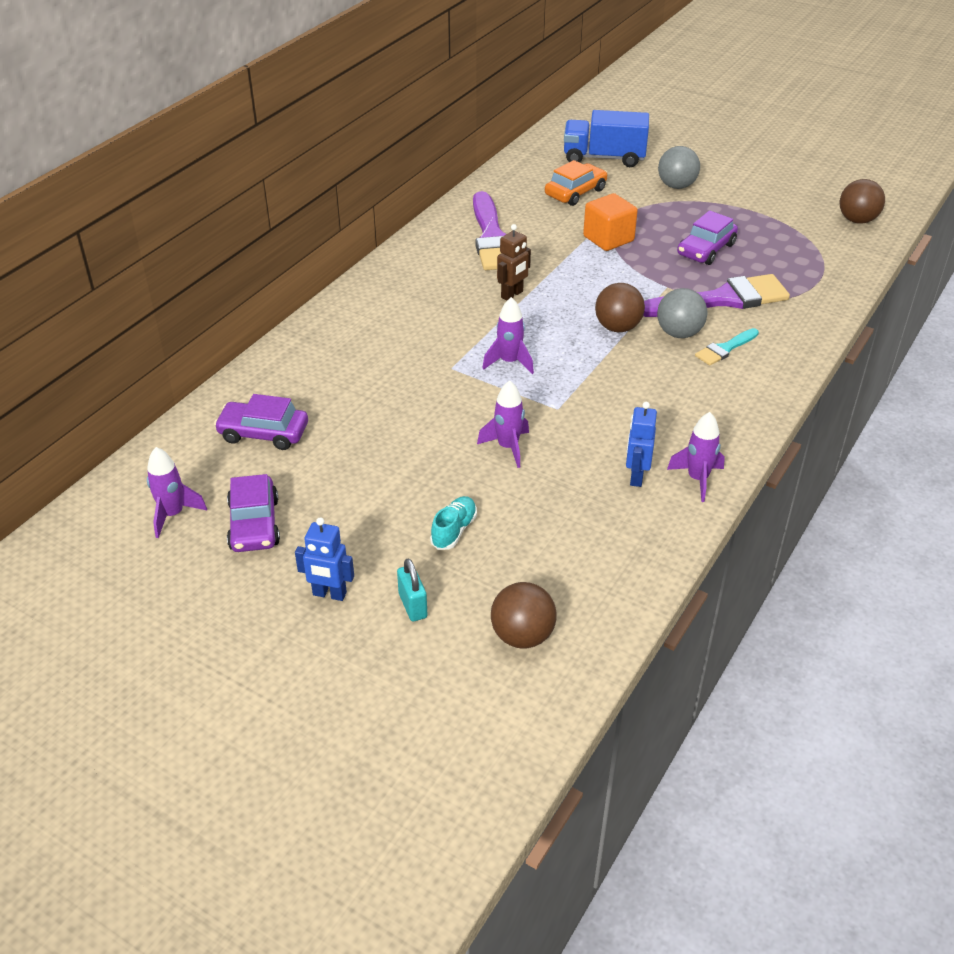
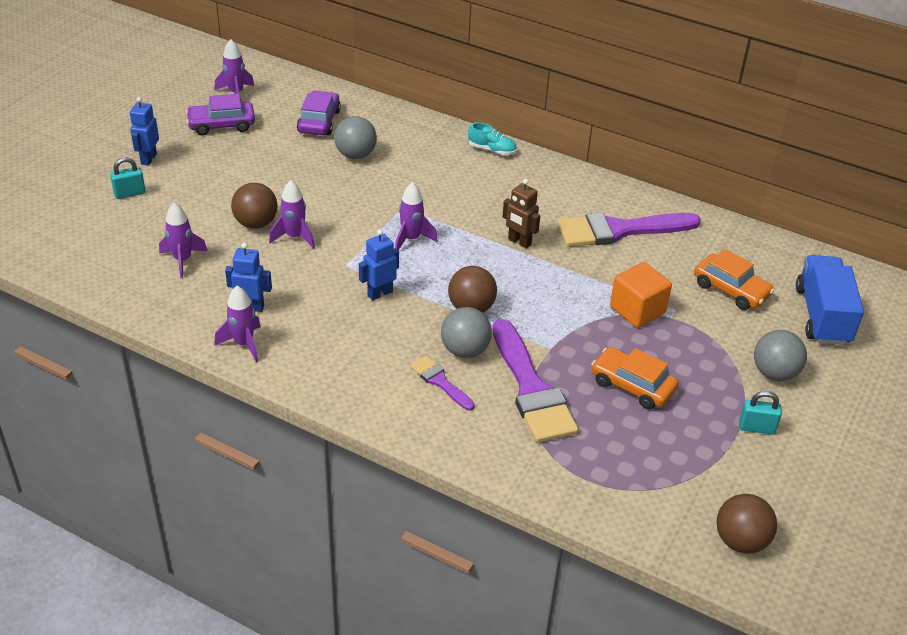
camera: 85 degrees right, 0 degrees up
(344, 402) = (355, 155): none -> grey ball
(454, 530) = (201, 210): turquoise shoe -> turquoise shoe (492, 150)
(522, 636) = (89, 242): brown ball -> brown ball (256, 223)
(556, 539) = (182, 260): none -> purple rocket
(602, 384) = (380, 293): none -> blue robot
(706, 249) = (632, 385): purple car -> orange car
(725, 349) = (440, 382): turquoise brush -> purple brush
(740, 200) = (756, 428): none -> turquoise padlock

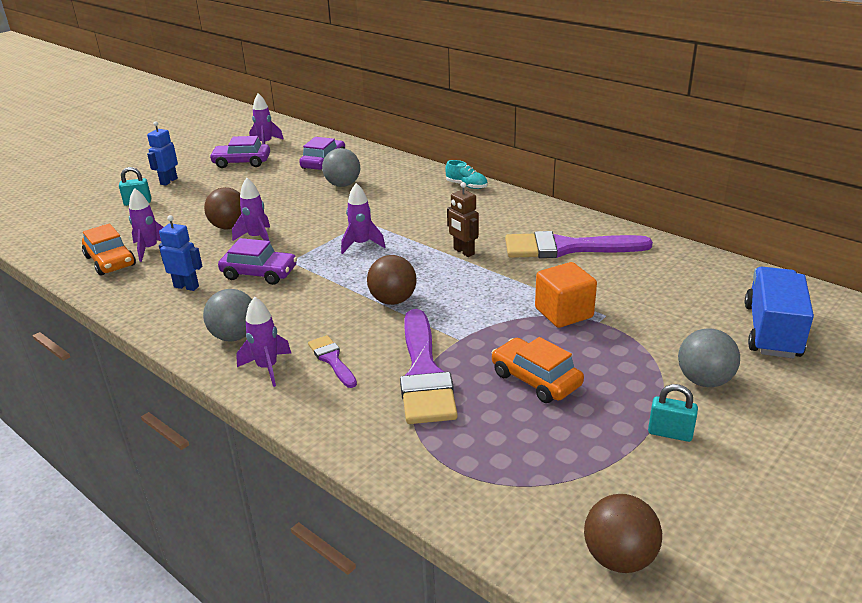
camera: 15 degrees right, 10 degrees down
(243, 344) = (162, 314): purple rocket -> purple rocket (267, 368)
(320, 284) = (259, 273): none -> purple car
(380, 293) = (310, 283): blue robot -> none
(465, 350) = (370, 335): grey ball -> grey ball (234, 336)
(731, 290) = (671, 302): orange car -> orange car (110, 261)

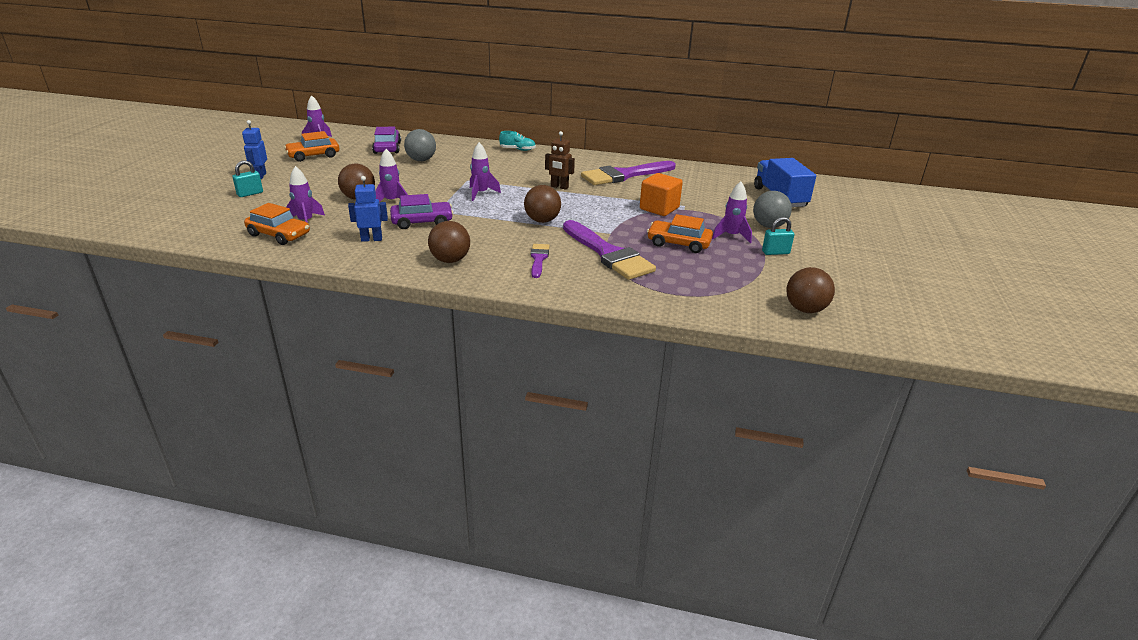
camera: 30 degrees left, 0 degrees up
(234, 336) = (450, 260): grey ball -> brown ball
(241, 162) = (313, 156): purple car -> orange car
(267, 368) = (498, 272): purple rocket -> purple rocket (731, 236)
(332, 360) = (538, 259): purple brush -> purple brush turned 60 degrees clockwise

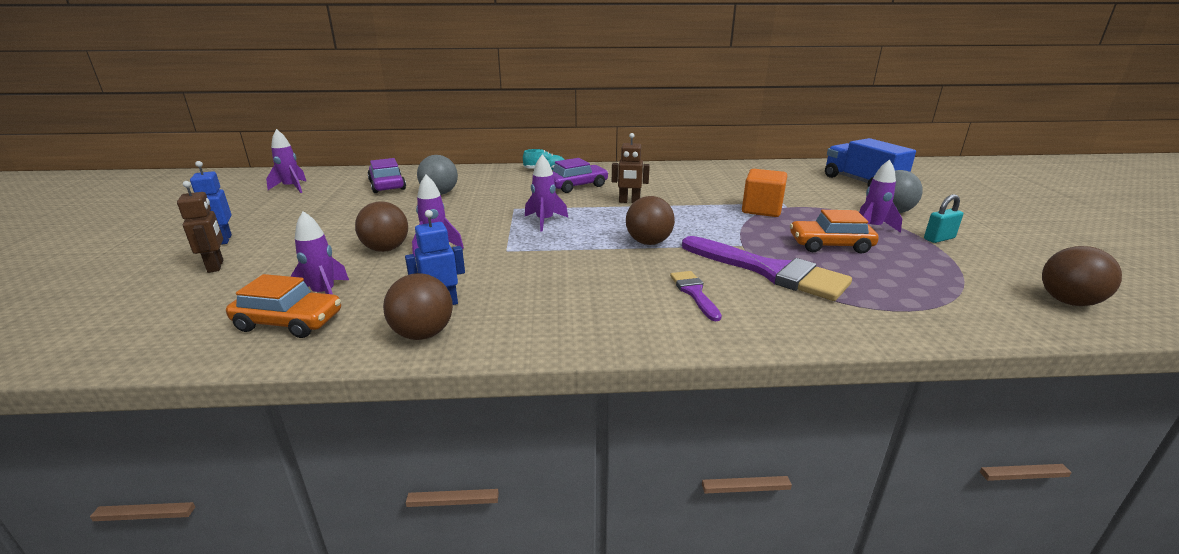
camera: 15 degrees left, 5 degrees down
(250, 194) = (216, 266): turquoise padlock -> brown robot
(313, 156) = (292, 205): orange car -> none
(422, 222) = (497, 267): purple car -> purple car (577, 186)
(450, 260) = (579, 316): brown ball -> brown ball (423, 334)
(624, 175) = (685, 181): purple brush -> none

